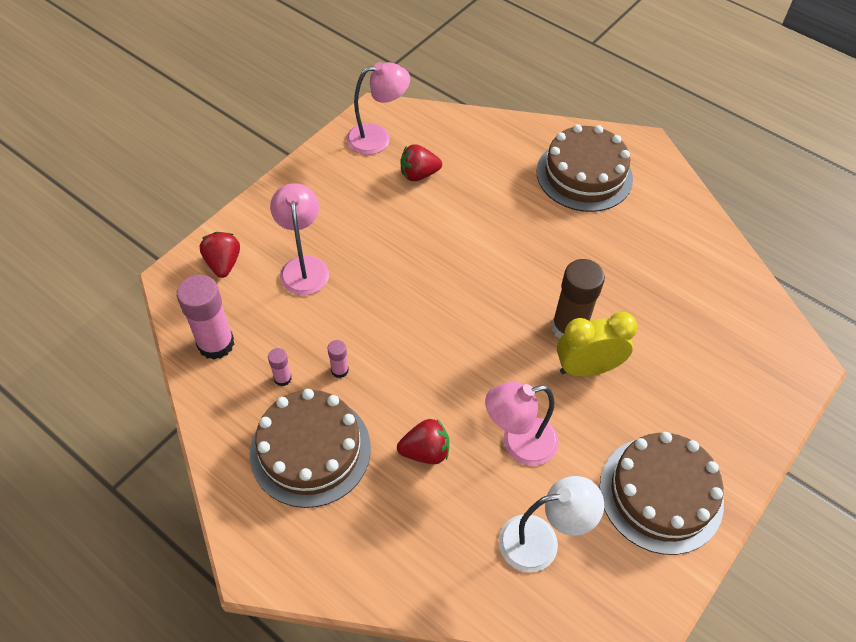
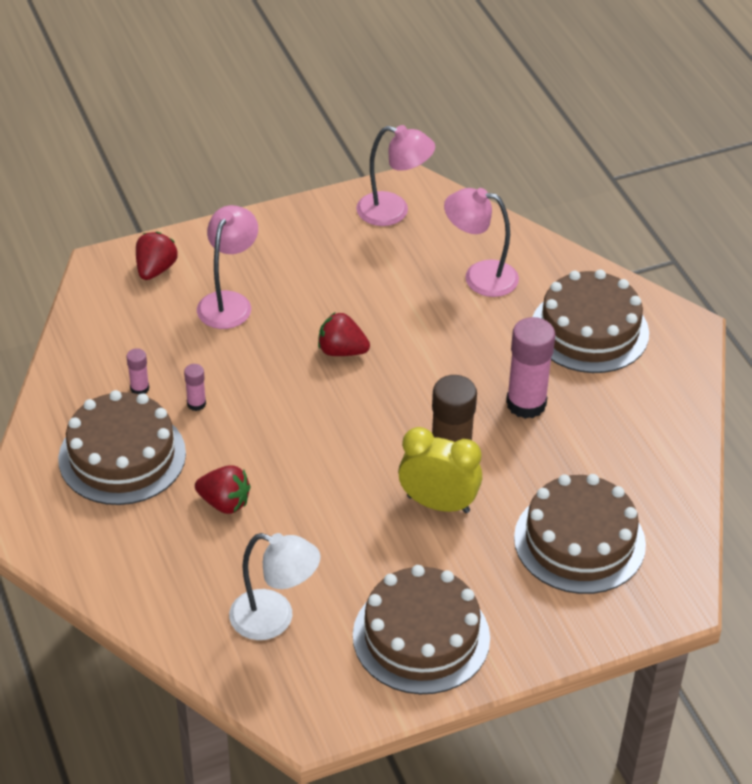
camera: 30 degrees right, 10 degrees down
(216, 344) = (100, 335): pink glue stick -> pink glue stick (526, 404)
(419, 174) = (409, 262): red strawberry -> red strawberry (342, 351)
(518, 443) = (317, 535): pink lamp -> pink lamp (479, 277)
(706, 349) = (579, 541): none -> brown cake

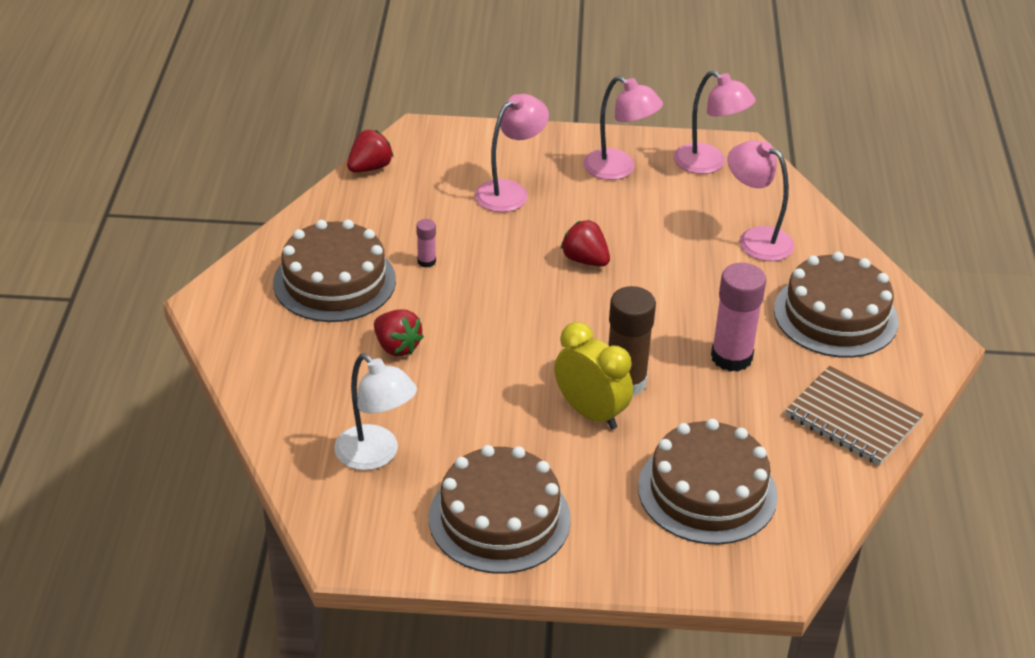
camera: 25 degrees right, 5 degrees down
(139, 388) = (386, 234): pink glue stick -> none
(155, 269) = (463, 148): red strawberry -> red strawberry (370, 168)
(315, 244) = (618, 169): none -> pink lamp
(658, 426) = (852, 418): none -> brown notebook

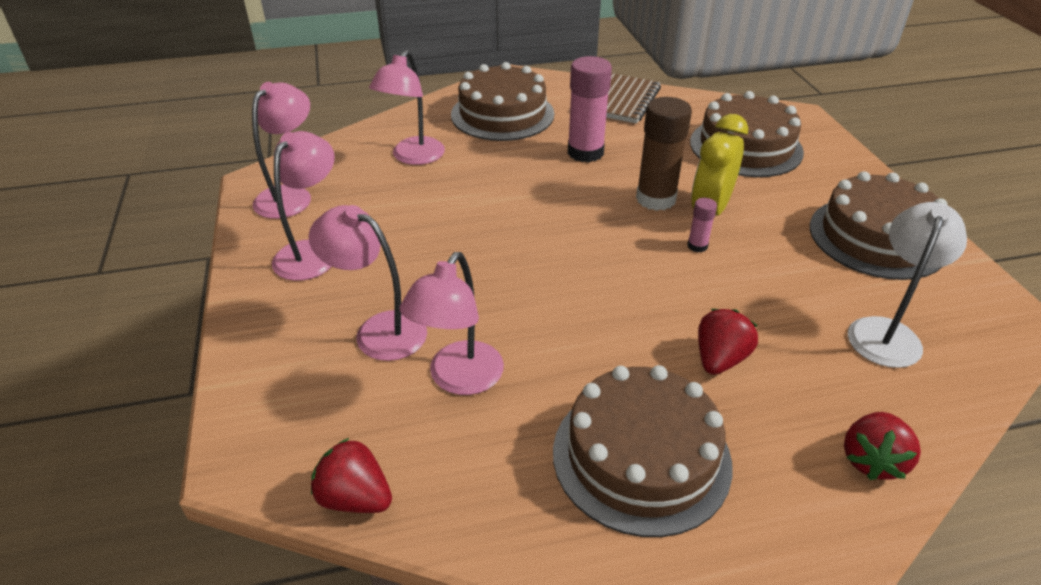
camera: 105 degrees left, 0 degrees up
(426, 261) = (552, 373): pink glue stick -> pink glue stick (697, 246)
(442, 219) = (459, 379): none -> pink lamp
(585, 260) = (490, 249): red strawberry -> red strawberry (871, 460)

